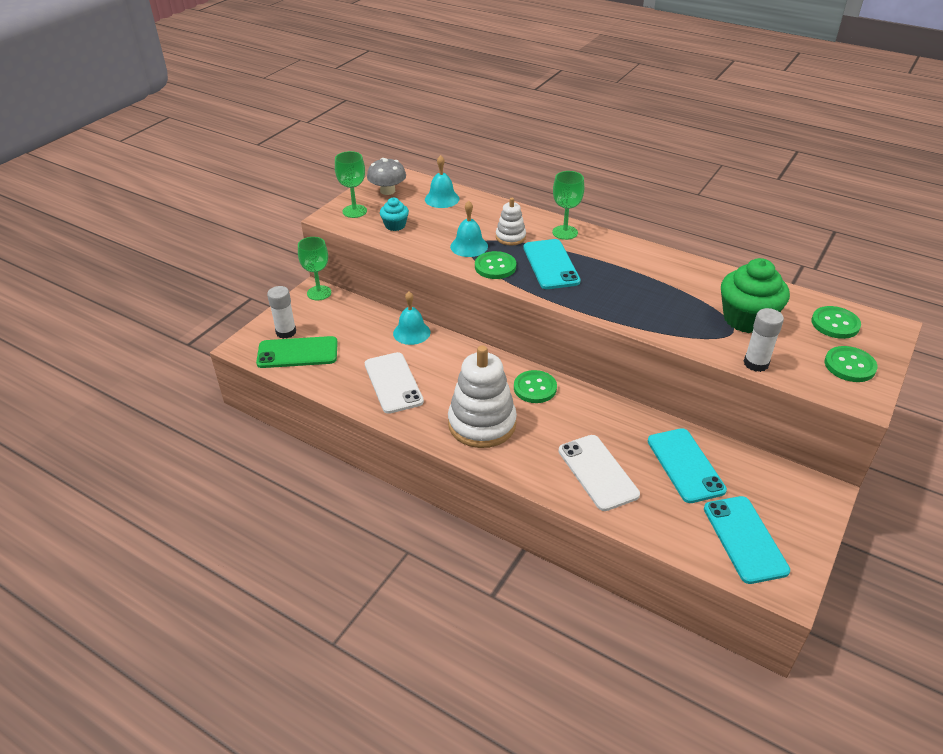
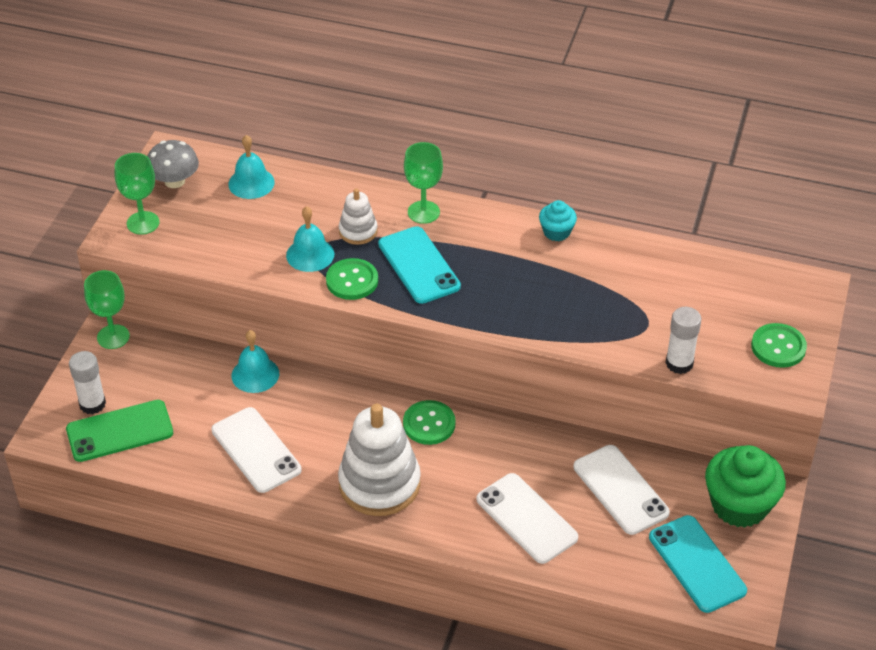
camera: 15 degrees left, 5 degrees up
(395, 225) = (204, 237): turquoise cupcake -> turquoise cupcake (556, 232)
(685, 465) = (620, 490): turquoise phone -> white phone
(747, 319) = (661, 304): green cupcake -> green cupcake (739, 505)
(835, 324) = (757, 293): green button -> none

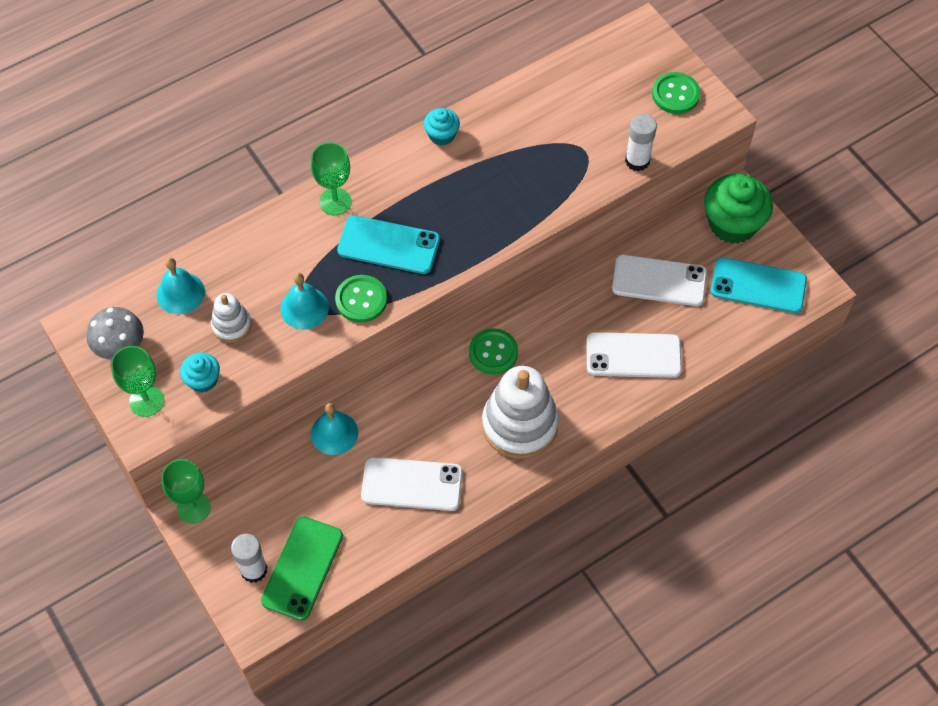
camera: 50 degrees left, 15 degrees up
(190, 240) = (203, 380): none -> turquoise cupcake
(358, 231) = (312, 258): white stacking toy -> white stacking toy (231, 325)

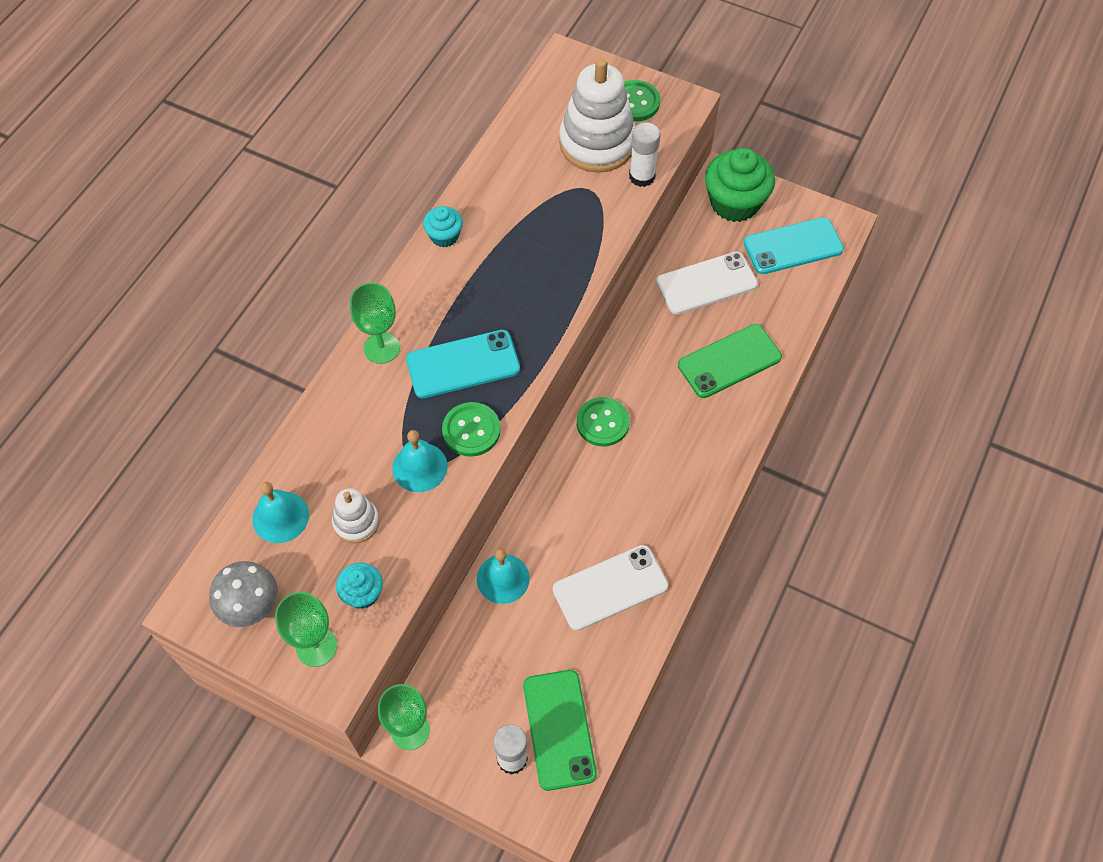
camera: 30 degrees left, 0 degrees up
(520, 424) = (671, 477): white stacking toy -> white stacking toy (597, 143)
(633, 355) = (729, 361): white phone -> green phone

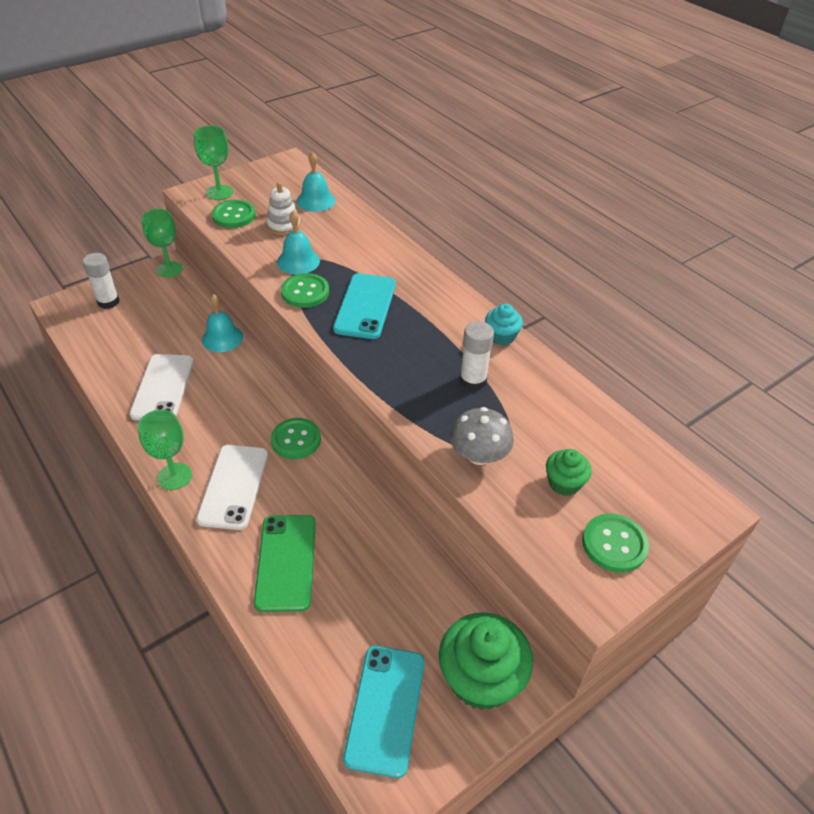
camera: 115 degrees right, 15 degrees down
(250, 604) = (270, 178): grey mushroom -> grey mushroom (479, 455)
(362, 593) = (234, 215): turquoise cupcake -> green button
(381, 348) = (411, 273): green goblet -> green goblet (174, 476)
(559, 729) = (101, 327): green phone -> none
(597, 143) = (564, 483): white stacking toy -> green cupcake
(642, 176) = (498, 501): white glue stick -> white glue stick (473, 381)
(706, 283) = (387, 589): white phone -> white phone (233, 486)

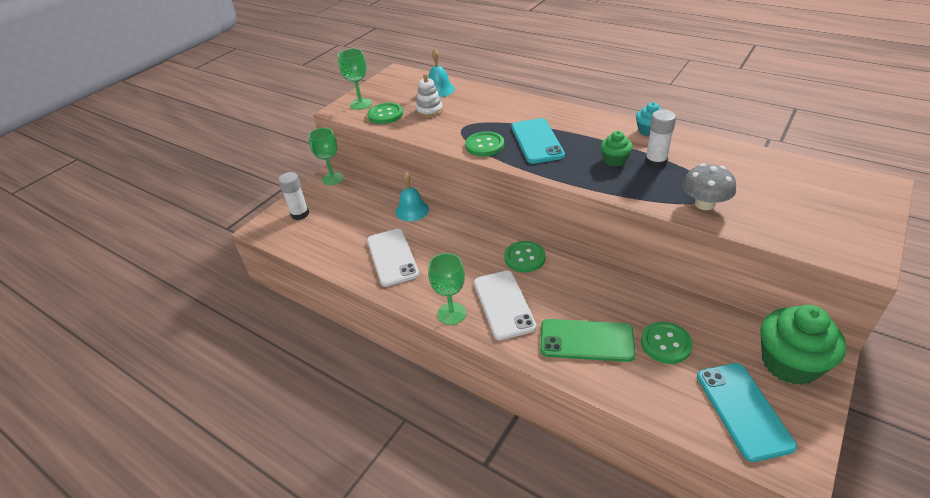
camera: 15 degrees left, 5 degrees down
(286, 562) = (586, 340): green phone -> green phone turned 60 degrees counterclockwise
(298, 261) = (461, 128): turquoise bell -> none
(564, 483) = (776, 201): green cupcake -> green cupcake (614, 160)
(614, 544) = (844, 225): green button -> green button (665, 344)

